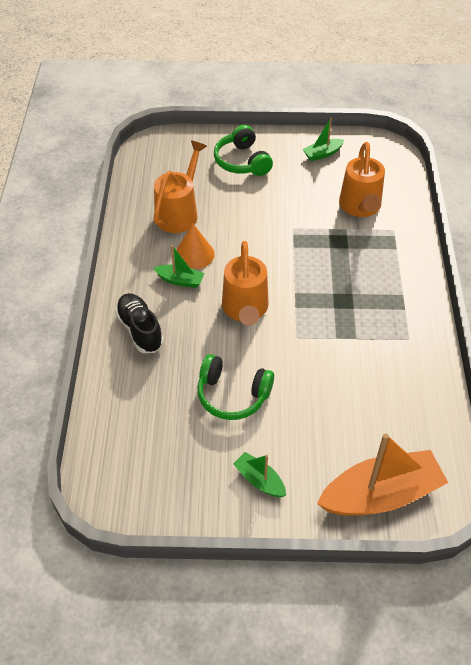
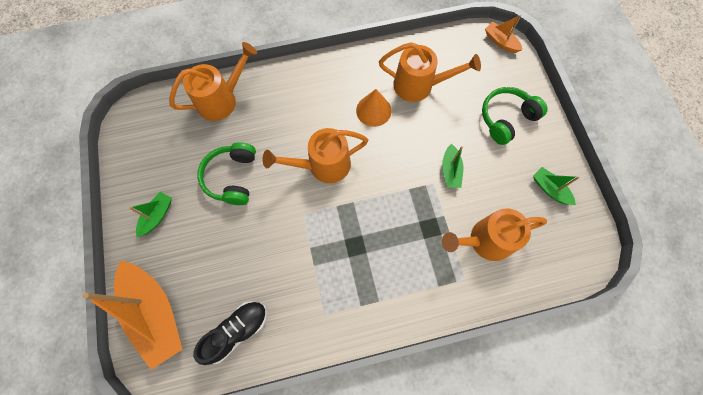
camera: 75 degrees right, 20 degrees up
(122, 390) = (222, 99): none -> orange watering can
(140, 330) = (281, 94): black shoe -> black shoe (237, 331)
(155, 143) = (500, 42): none -> orange boat
(180, 280) = (341, 108): green boat -> green boat (450, 170)

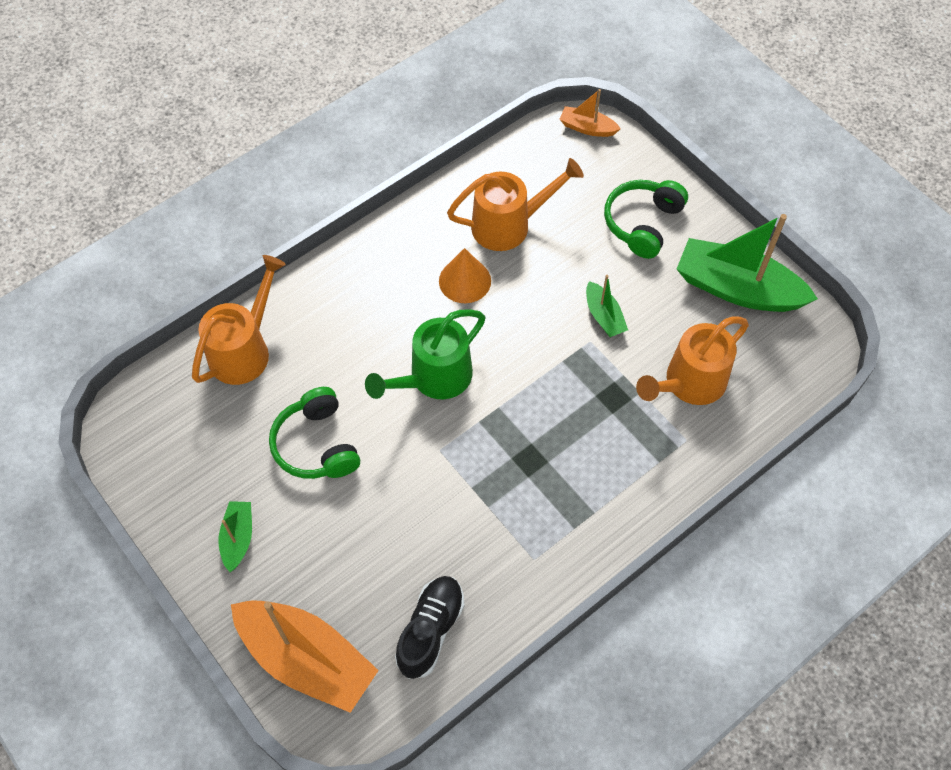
camera: 25 degrees left, 10 degrees down
(322, 166) = (433, 379): orange watering can -> green watering can
(549, 189) = (737, 289): green boat -> green boat, size x2.08

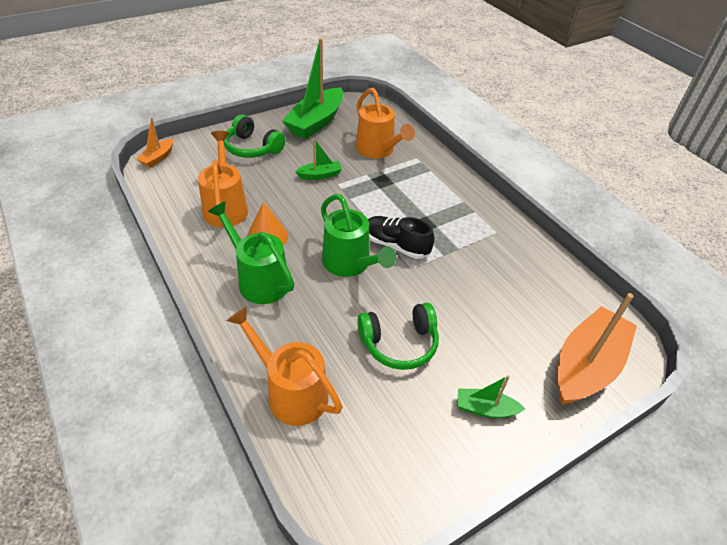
camera: 85 degrees left, 15 degrees down
(392, 288) = (258, 279): none -> green watering can
(430, 630) = (553, 289): black shoe -> black shoe (396, 245)

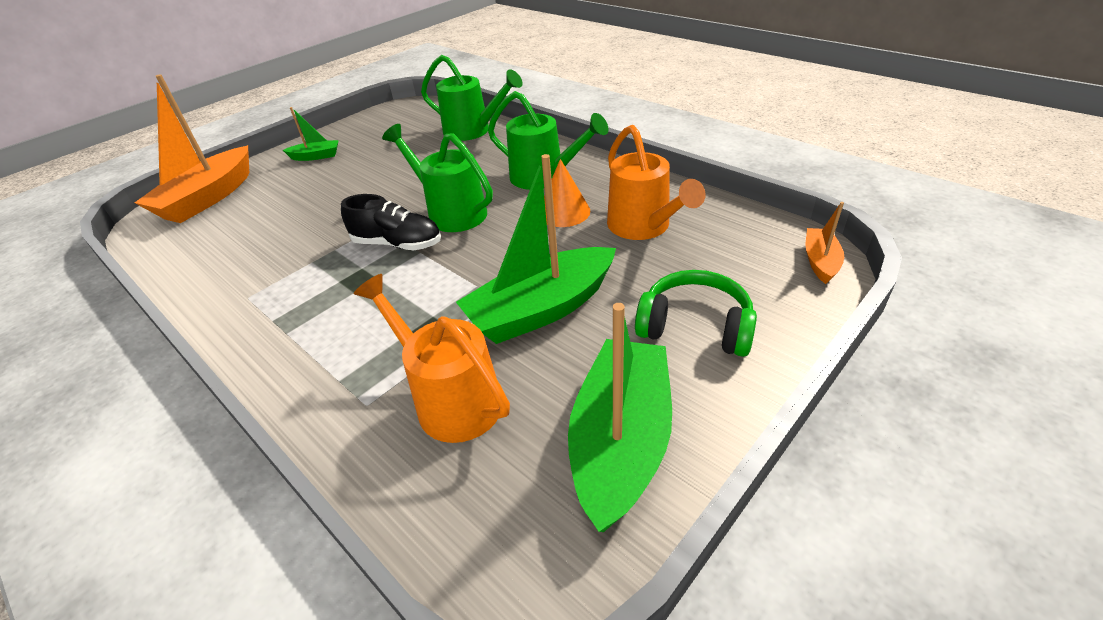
camera: 170 degrees right, 5 degrees down
(290, 391) = (473, 131): orange watering can -> green watering can
(320, 175) = (541, 309): green boat -> green boat, size x2.08
(399, 343) = (388, 171): green headphones -> none

